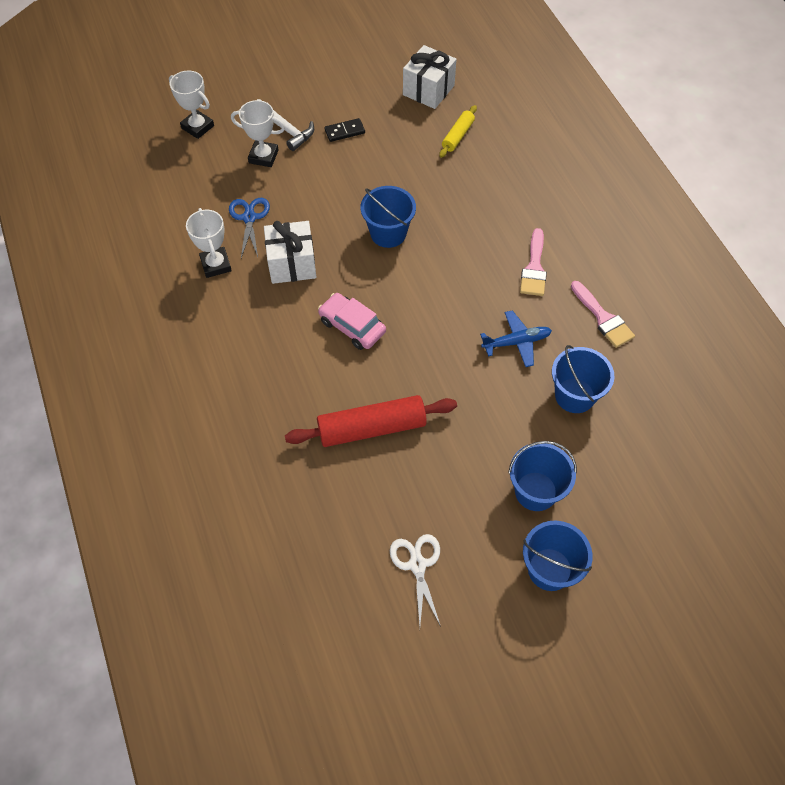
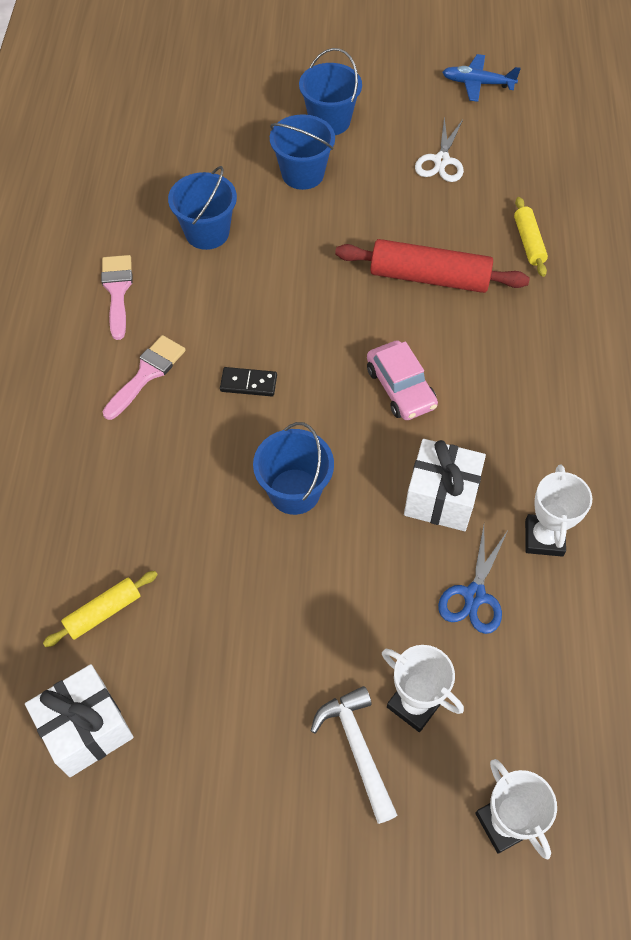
camera: 155 degrees left, 0 degrees up
(300, 500) = (528, 242): none -> yellow rolling pin
(344, 131) = (266, 699): black domino -> black domino (248, 383)
(516, 342) = (227, 302): blue plane -> blue plane (477, 83)

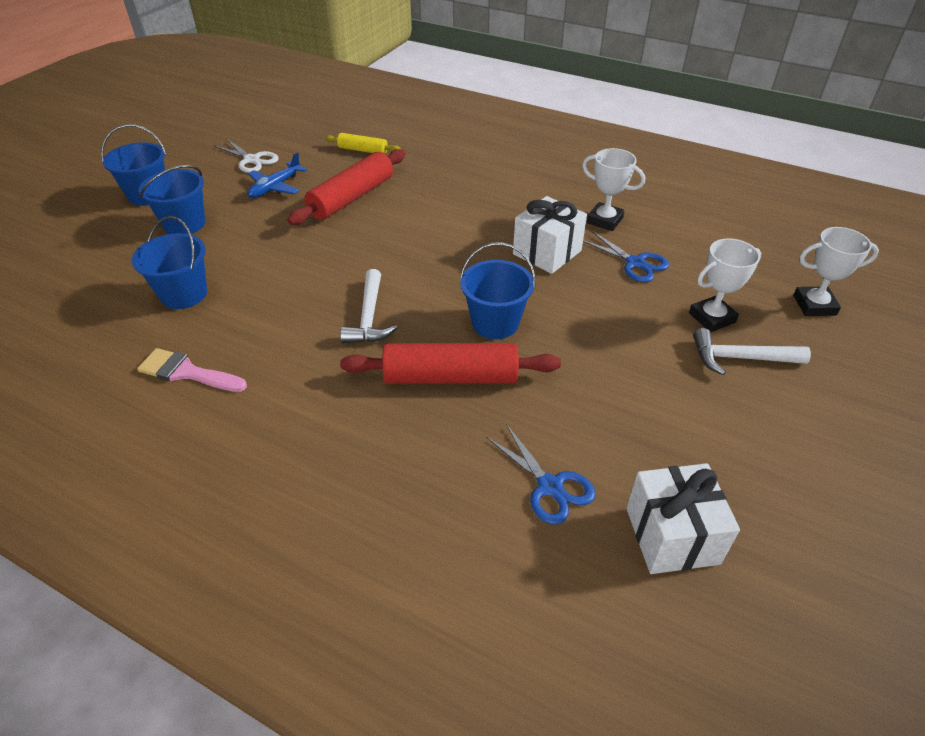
camera: 65 degrees left, 15 degrees down
(103, 612) = (550, 486): yellow rolling pin -> blue scissors
(147, 373) = (303, 379): pink brush -> none
(200, 483) = (450, 377): none -> red rolling pin
(248, 383) = (369, 317): black domino -> white hammer
(400, 388) = (438, 241): pink car -> none
(477, 83) = (201, 125): blue plane -> blue plane (275, 187)

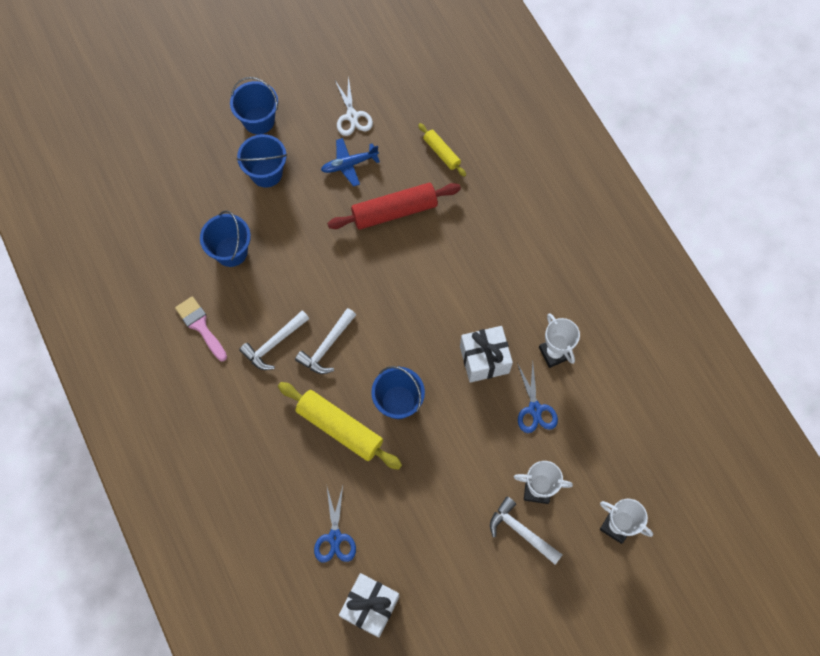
camera: 35 degrees right, 25 degrees up
(301, 343) = (274, 343): none -> white hammer
(450, 377) = (340, 428): red rolling pin -> yellow rolling pin

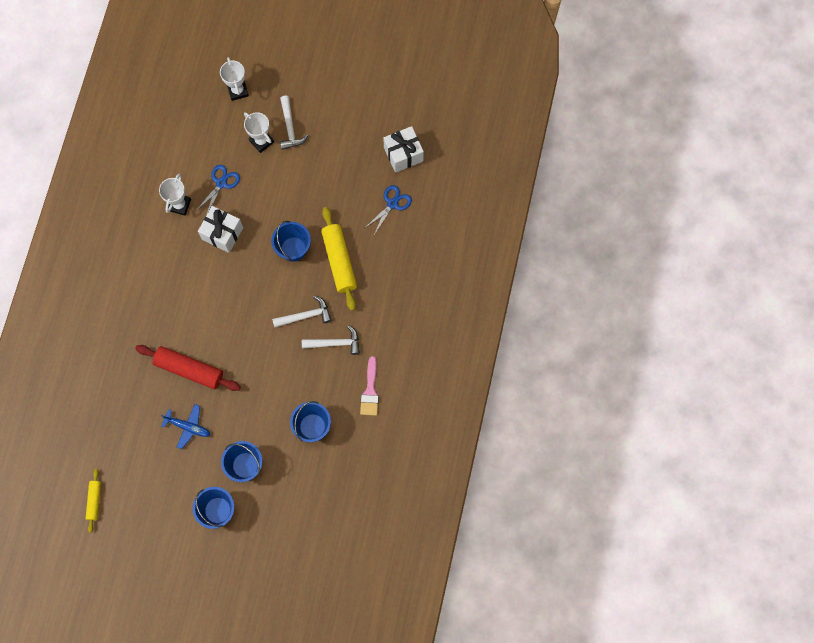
camera: 140 degrees left, 5 degrees up
(352, 116) = (155, 461): white scissors -> none
(441, 153) = (123, 386): yellow rolling pin -> yellow rolling pin (94, 501)

